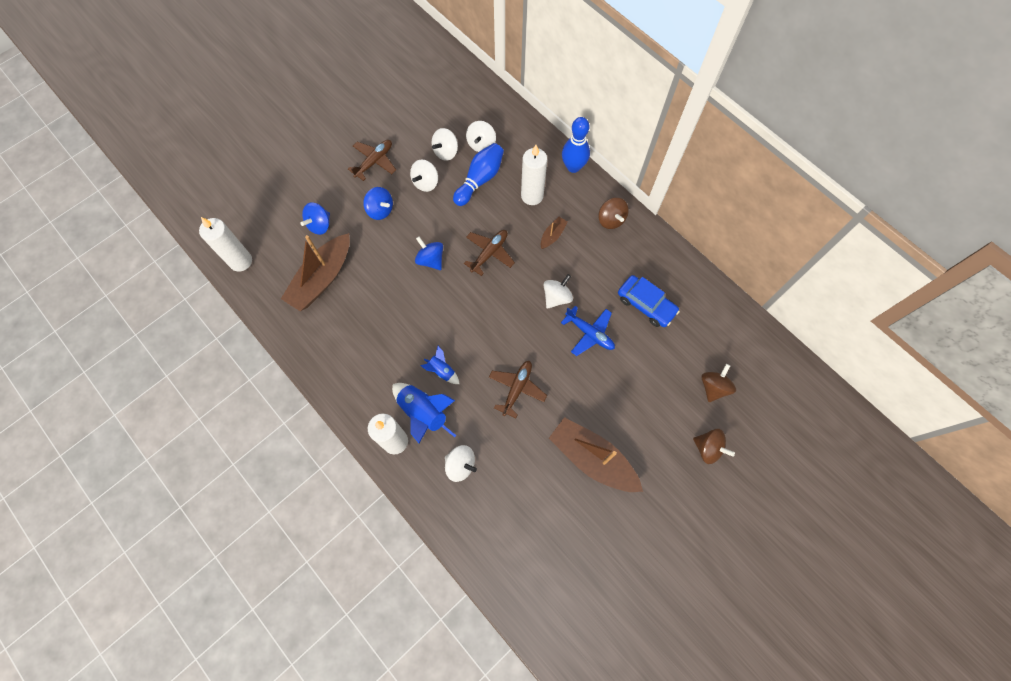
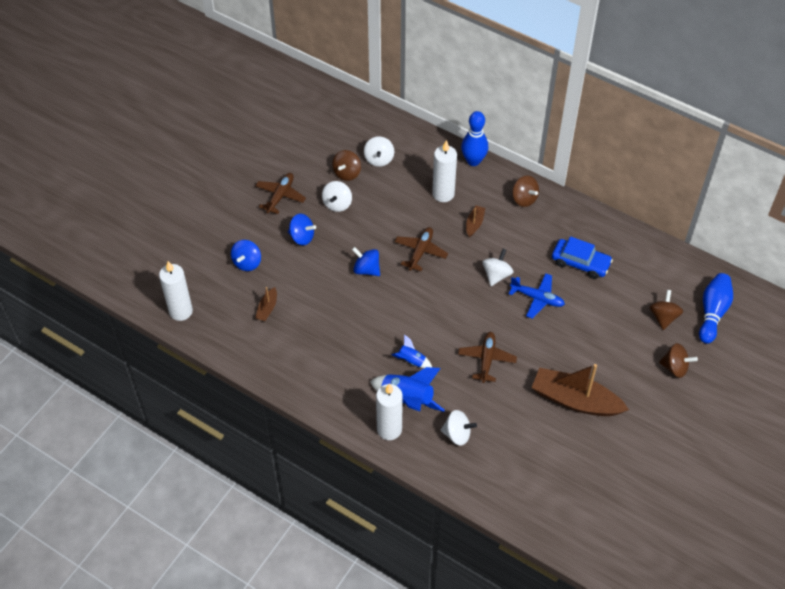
camera: 15 degrees left, 15 degrees down
(322, 278) = (267, 308): brown boat -> brown boat, size x0.45
(446, 152) = (347, 173): white spinning top -> brown spinning top
(480, 180) = (388, 190): blue bowling pin -> blue bowling pin (712, 313)

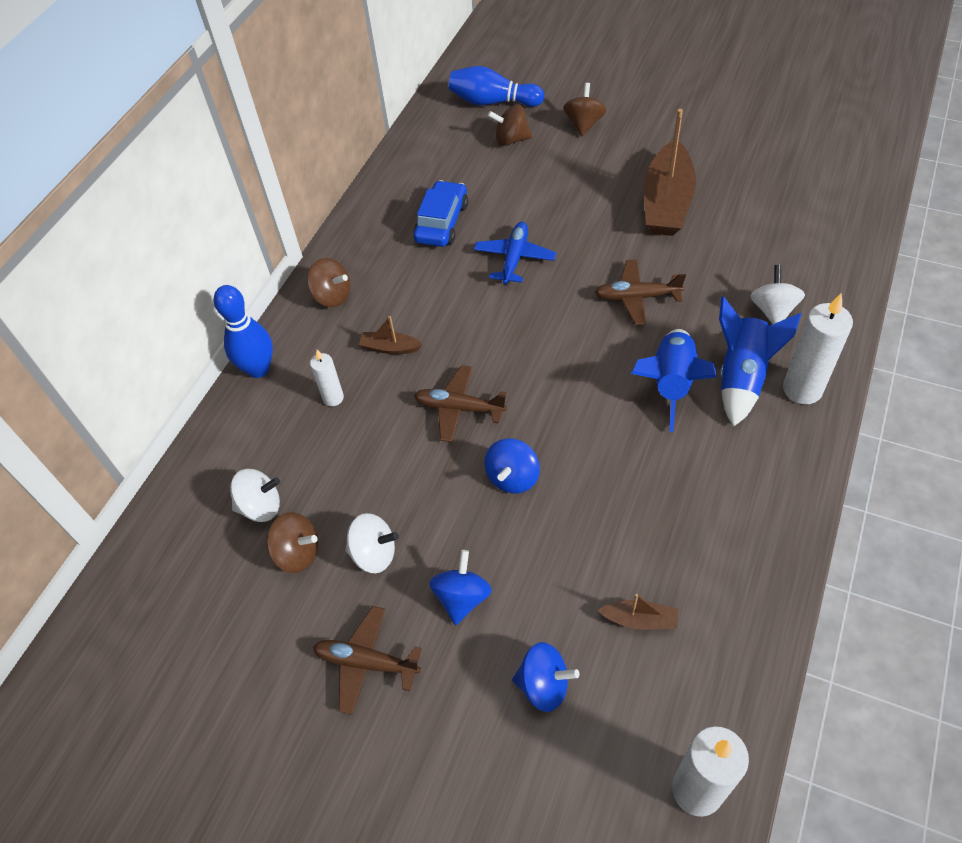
camera: 95 degrees left, 0 degrees up
(411, 360) = (671, 384): blue rocket -> blue rocket, size x1.84
(443, 194) = (333, 398): white candle -> white candle, size x0.57
(496, 275) = (484, 307): white spinning top -> none
(524, 199) = (332, 296): brown spinning top -> brown spinning top turned 75 degrees clockwise

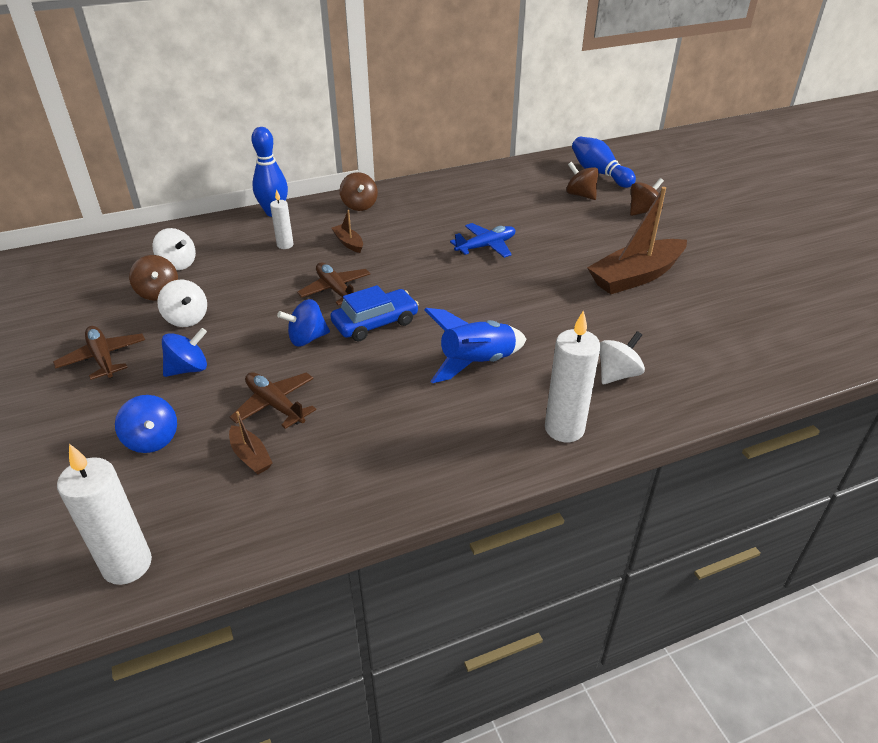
camera: 40 degrees right, 15 degrees down
(441, 222) = (472, 208): blue car -> blue car (375, 323)
(636, 297) = (530, 308): brown plane -> brown plane (275, 405)
(742, 377) = (531, 392): blue rocket -> none

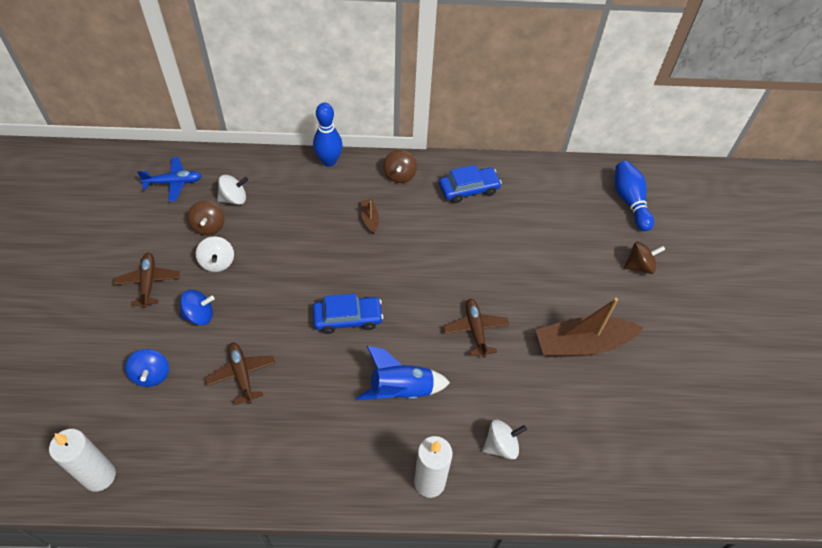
camera: 20 degrees right, 15 degrees up
(178, 264) = (234, 199): white spinning top -> white spinning top turned 75 degrees counterclockwise
(250, 456) = (206, 416): brown boat -> none
(285, 245) = (320, 204): white candle -> none
(307, 338) = (291, 316): blue spinning top -> none
(335, 290) = (335, 271): brown plane -> brown plane (475, 330)
(439, 199) = (469, 189): none -> blue car
(486, 246) = (477, 262): blue plane -> blue plane (174, 183)
(580, 195) = (595, 225): brown spinning top -> none

